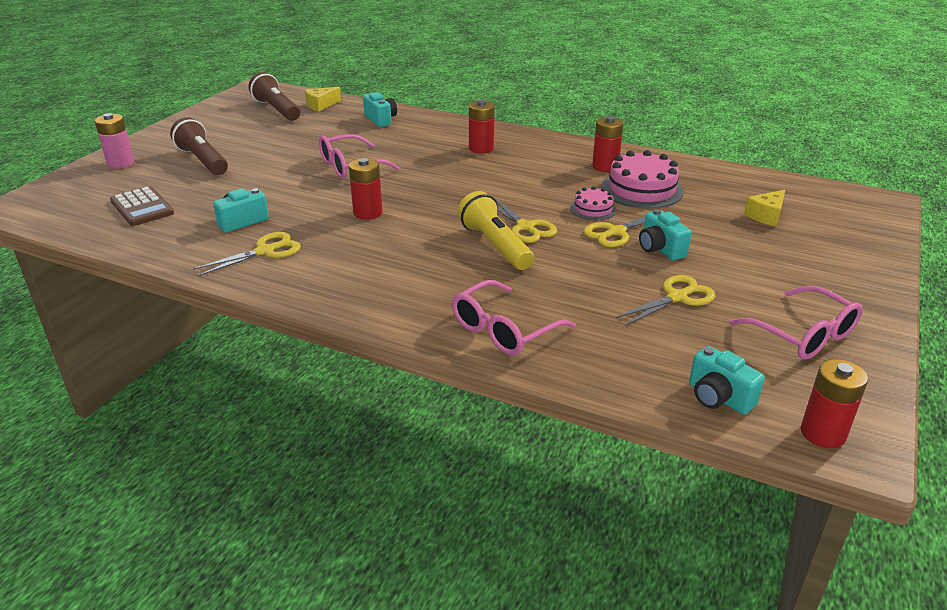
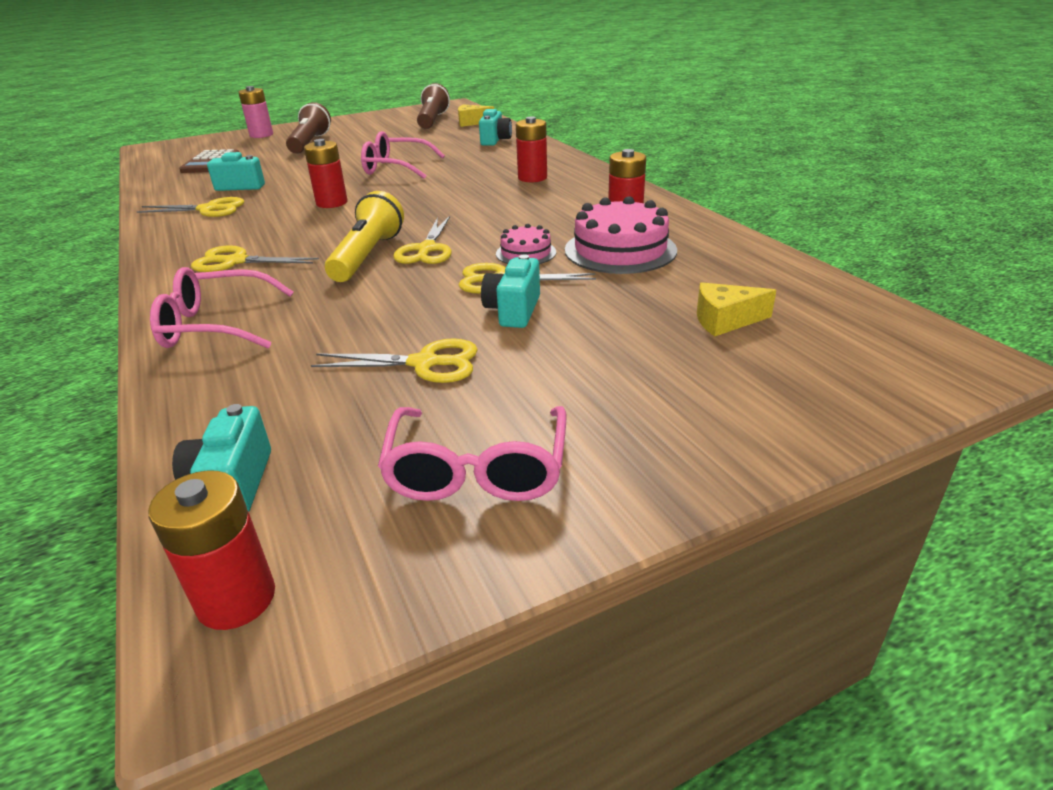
camera: 40 degrees right, 0 degrees up
(405, 284) = (236, 261): none -> yellow scissors

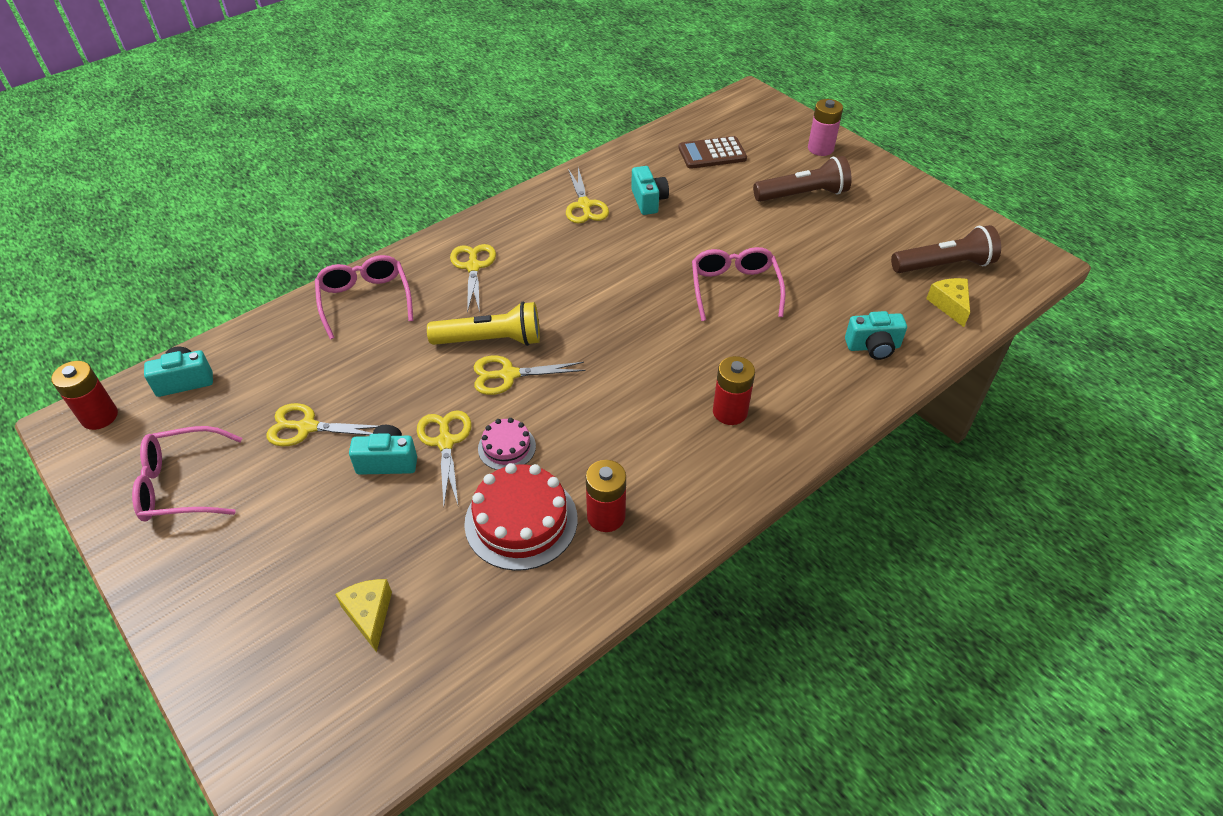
camera: 75 degrees right, 15 degrees up
(332, 203) = (615, 276): red battery -> none
(424, 363) = (307, 427): yellow scissors -> yellow scissors turned 105 degrees clockwise
(620, 250) = (521, 521): pink cake -> red cake

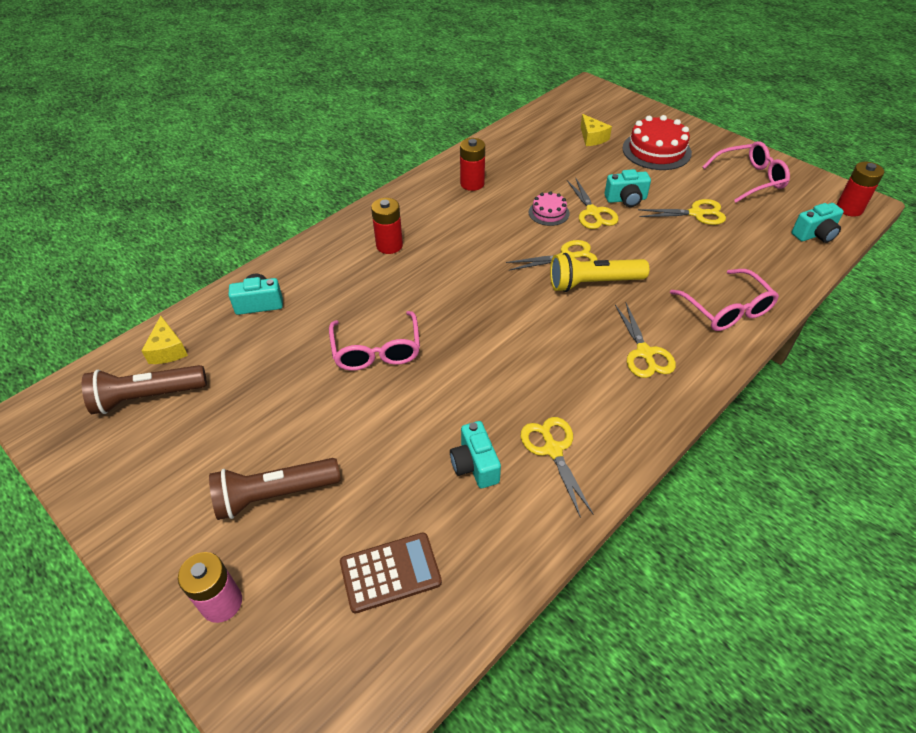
camera: 175 degrees right, 0 degrees up
(521, 521) = (524, 178): red cake -> red cake (656, 150)

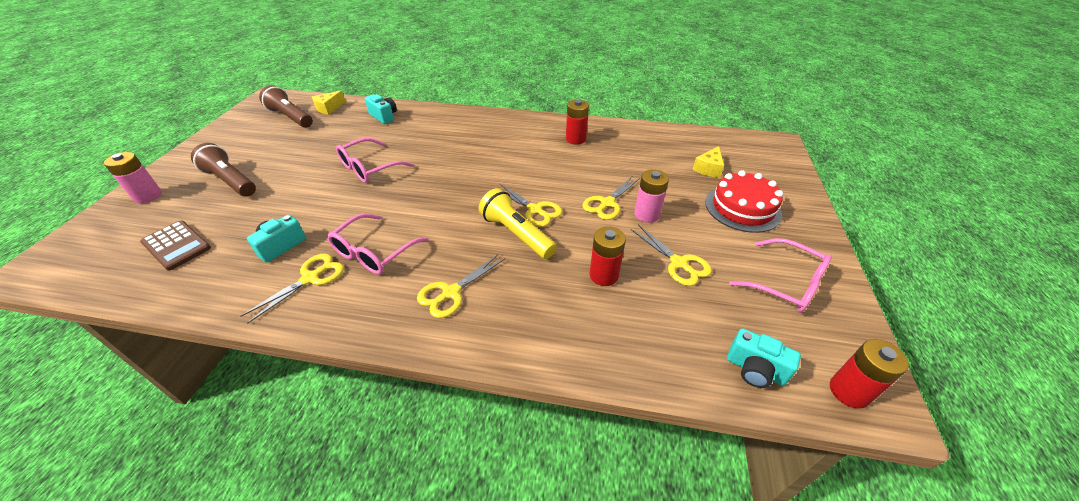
camera: 55 degrees right, 5 degrees down
(389, 245) = (474, 135): red battery -> red battery (603, 275)
(548, 213) = (581, 182): pink cake -> none
(626, 199) = (646, 214): turquoise camera -> pink battery
(726, 310) = (553, 330): pink glasses -> pink glasses (373, 253)

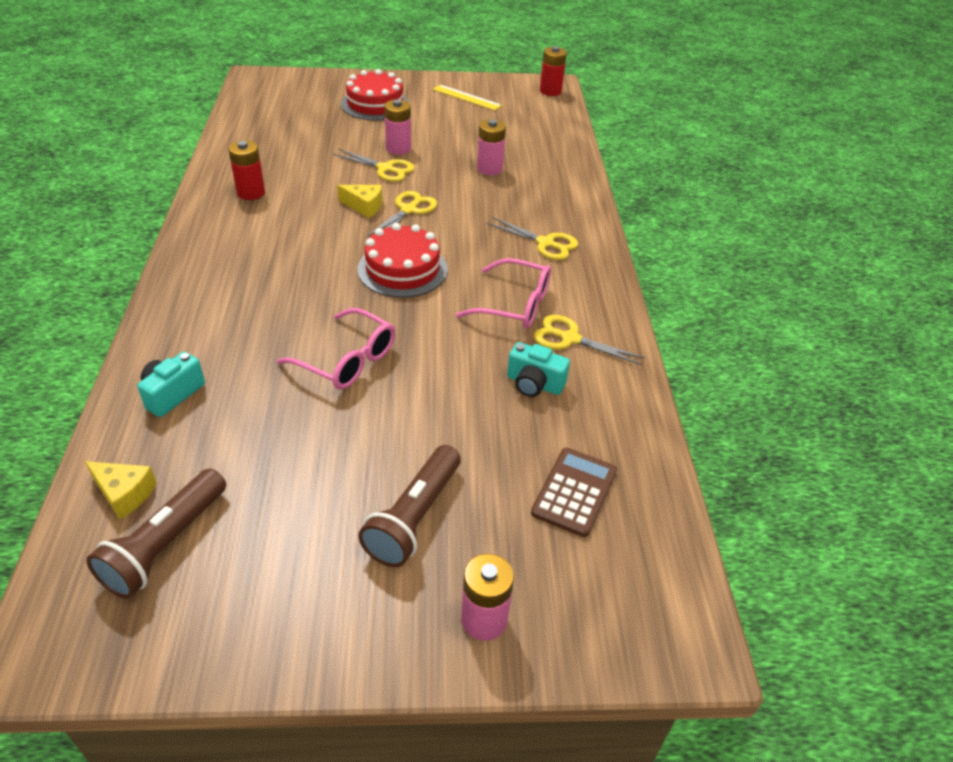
camera: 105 degrees left, 0 degrees up
(452, 198) = (402, 269): none -> red cake
(516, 234) = (452, 217): yellow flashlight -> none
(603, 275) = (489, 169): red battery -> pink battery
(678, 263) = (461, 136): yellow scissors -> none
(708, 169) = (310, 114): yellow cheese -> yellow cheese (364, 206)
(755, 370) = (551, 116): turquoise camera -> none
(786, 284) = (466, 97): pink glasses -> yellow ruler

